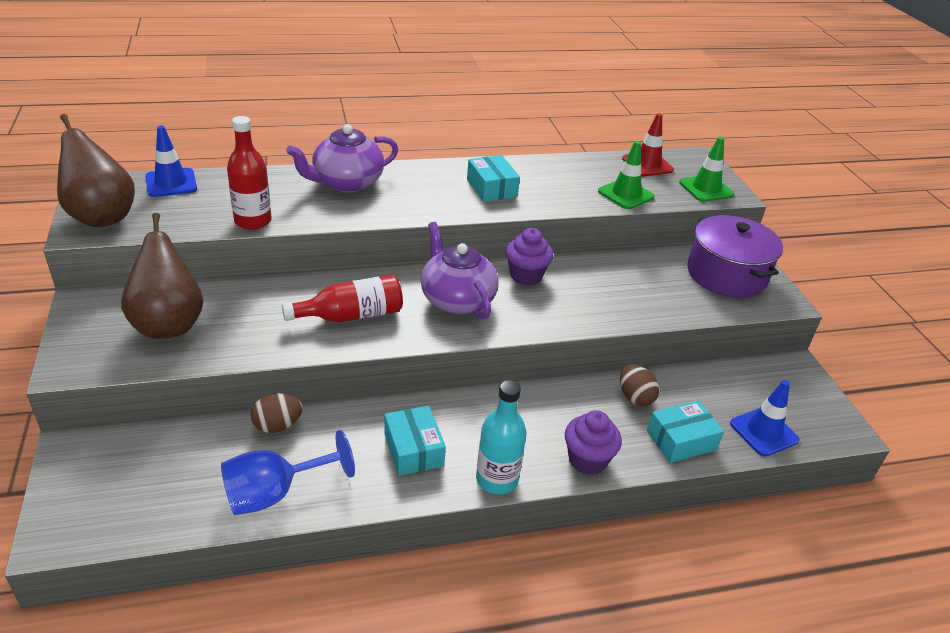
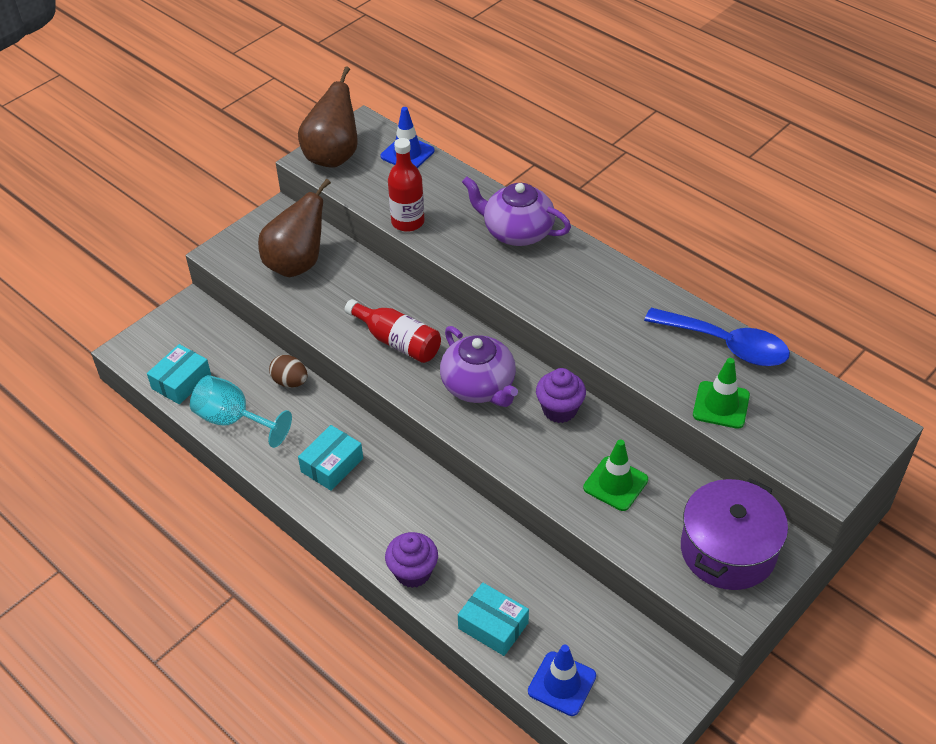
camera: 60 degrees right, 10 degrees up
(274, 493) = (233, 420): blue goblet -> turquoise goblet
(457, 299) = (479, 386): purple teapot -> purple teapot turned 120 degrees clockwise
(491, 188) = (616, 314): turquoise box -> turquoise box (181, 381)
(497, 479) = (344, 527): turquoise bottle -> none
(572, 166) = (726, 345): none -> blue spoon
(635, 397) = (517, 570): brown egg -> none
(647, 164) = (805, 395): red traffic cone -> none
(706, 189) = (813, 459): green traffic cone -> green traffic cone (615, 484)

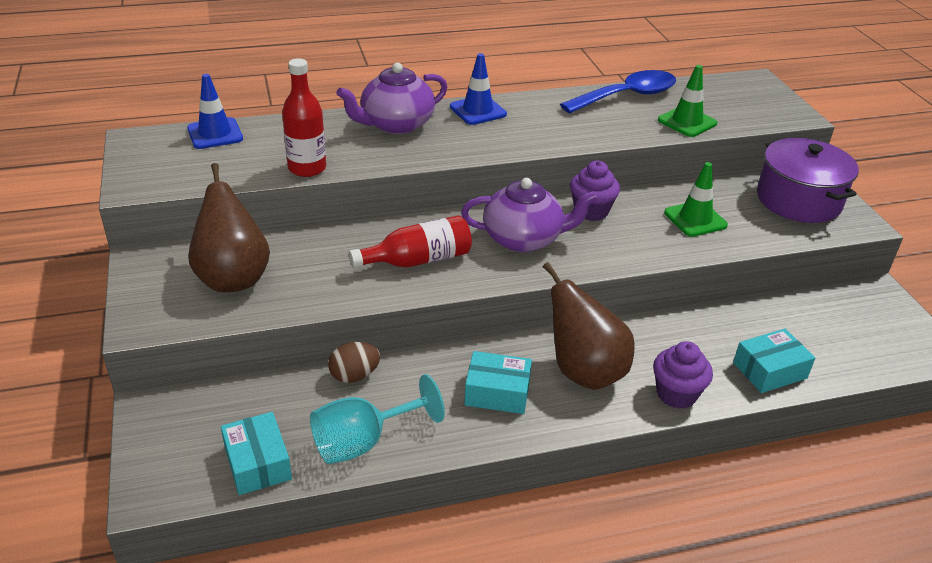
camera: 60 degrees left, 10 degrees down
(332, 465) = (497, 392): turquoise box -> turquoise box turned 60 degrees counterclockwise
(333, 156) = (151, 171): brown pear -> brown pear (584, 372)
(562, 684) = (853, 358): blue traffic cone -> blue traffic cone (478, 111)

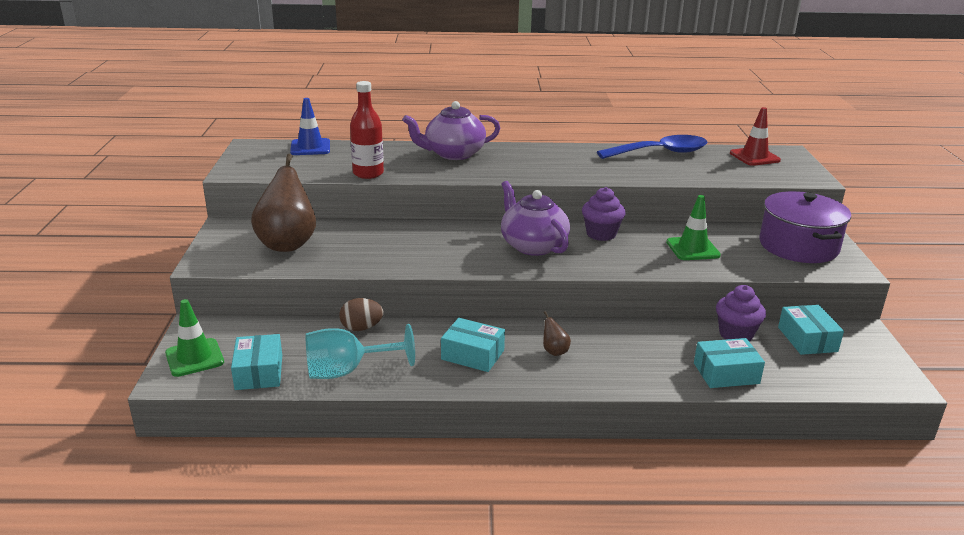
camera: 15 degrees right, 10 degrees down
(418, 260) = (437, 249): red bottle -> none
(478, 111) = (525, 151): blue traffic cone -> none
(523, 239) = (533, 245): purple teapot -> purple teapot turned 135 degrees counterclockwise
(584, 372) = (554, 351): brown pear -> brown pear, size x0.40
(676, 394) = (630, 378): purple cupcake -> purple cupcake (736, 334)
(687, 122) = (705, 173): green traffic cone -> green traffic cone (194, 358)
(727, 91) = (754, 157): none -> red traffic cone
(831, 311) = (807, 339): none -> turquoise box

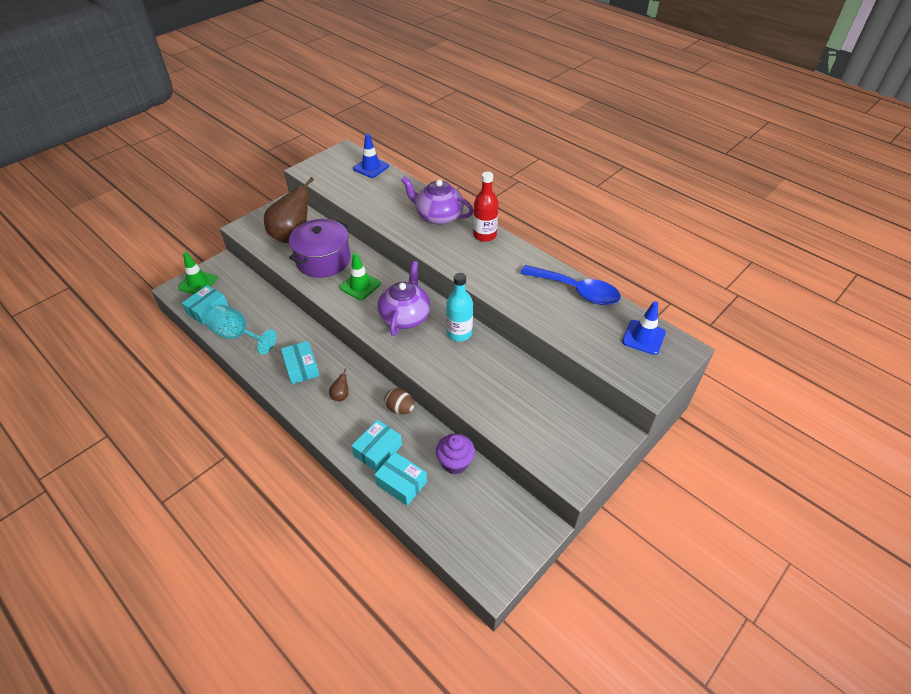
camera: 45 degrees right, 20 degrees up
(361, 328) = (281, 312): brown egg -> brown egg (400, 408)
(368, 173) = (365, 208): red bottle -> red bottle (484, 235)
(601, 234) = (459, 333): purple cupcake -> turquoise bottle
(692, 249) = (494, 384): green traffic cone -> green traffic cone (360, 286)
(754, 157) = (643, 337): red traffic cone -> blue traffic cone
(798, 246) = (572, 433): purple pot -> purple pot (323, 260)
(807, 339) = (492, 502): turquoise box -> turquoise box (378, 450)

